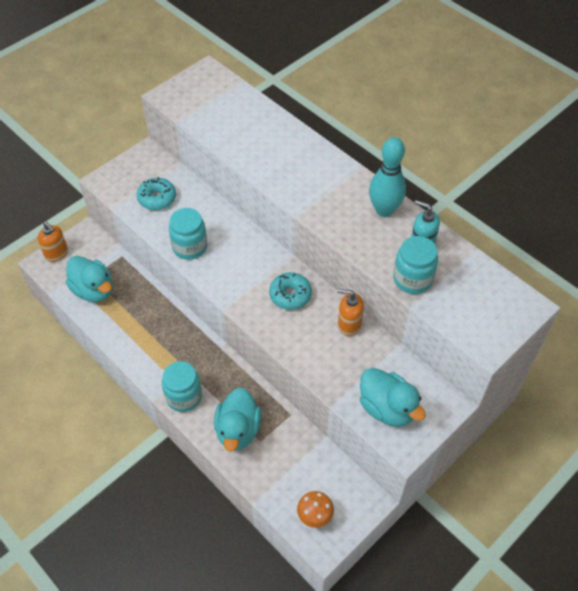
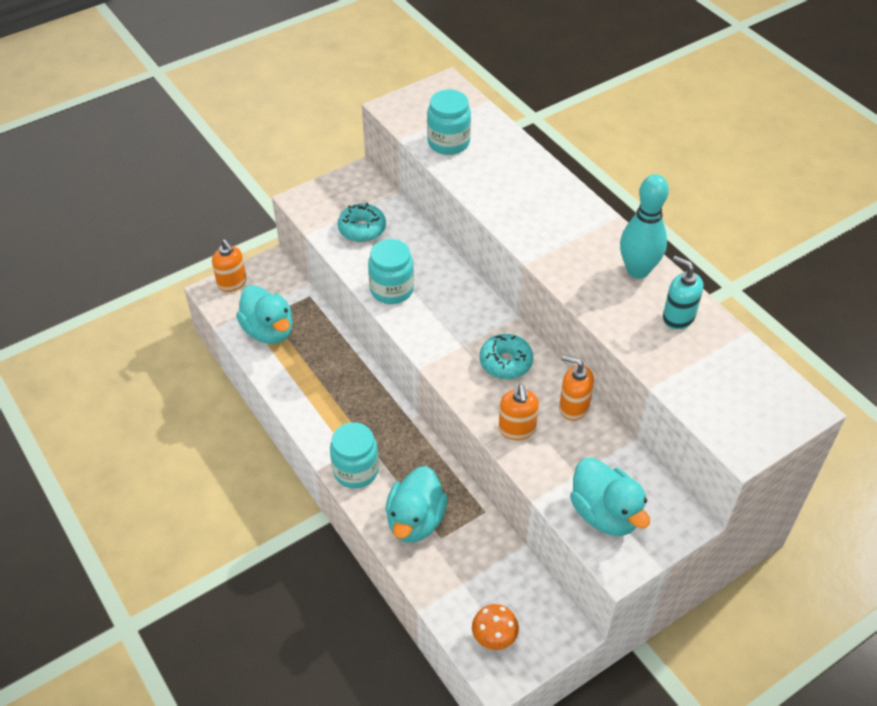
camera: 10 degrees right, 5 degrees down
(308, 349) = (517, 429): none -> orange soap dispenser
(412, 279) = (659, 356): turquoise jar -> turquoise jar (448, 143)

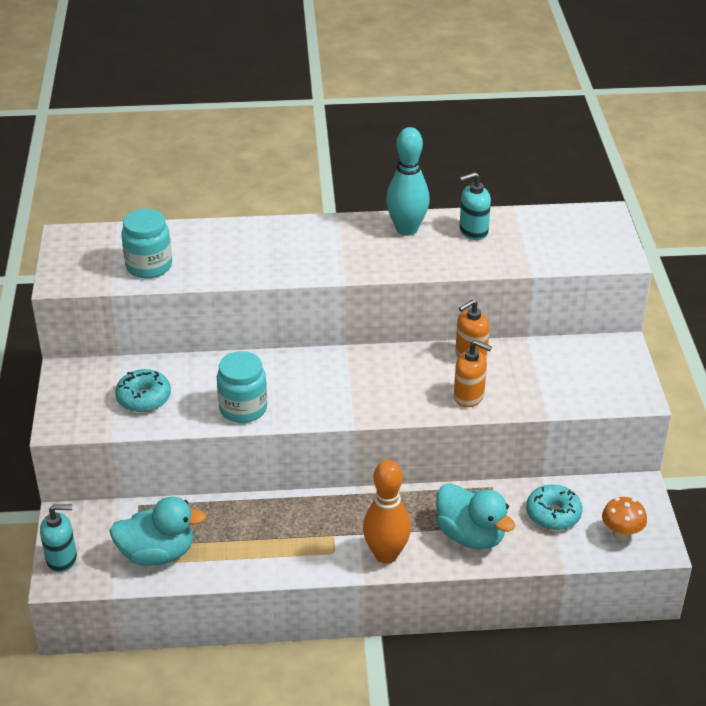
camera: 60 degrees left, 10 degrees down
(232, 283) = (62, 559): orange soap dispenser -> turquoise soap dispenser
(355, 470) = (386, 554): turquoise jar -> orange bowling pin
(505, 362) = (391, 373): turquoise donut -> turquoise donut (553, 514)
(605, 514) = (588, 384): turquoise duck -> none

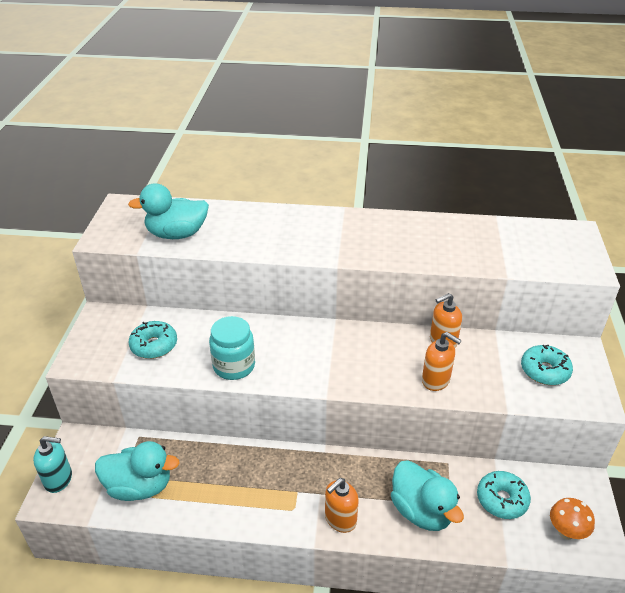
camera: 10 degrees right, 0 degrees up
(149, 266) = (177, 234): turquoise jar -> turquoise duck
(386, 554) = (340, 519): orange bowling pin -> orange soap dispenser
(407, 229) = (400, 226): turquoise bowling pin -> none
(473, 231) = (458, 233): turquoise soap dispenser -> none
(584, 373) = (544, 371): none -> turquoise donut

